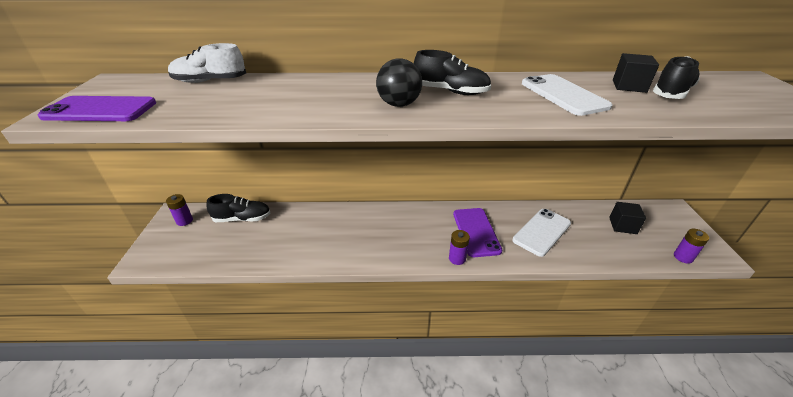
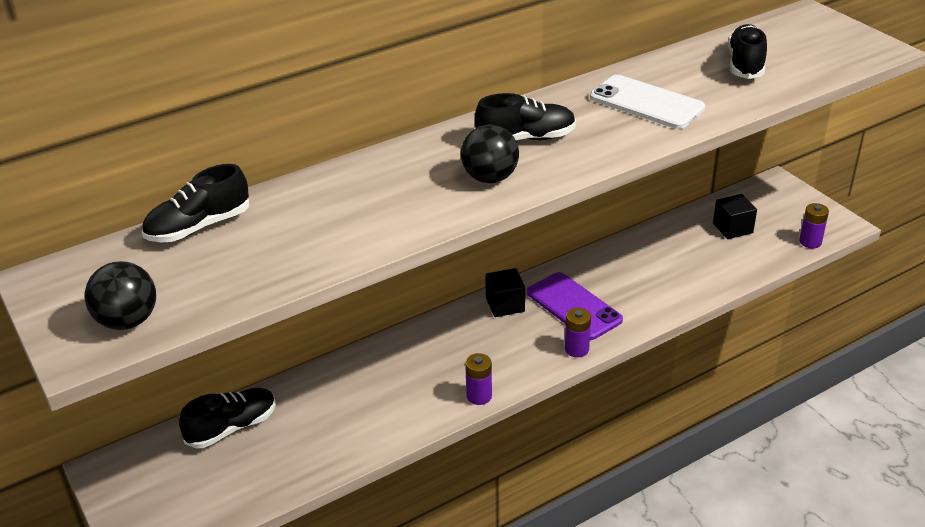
camera: 30 degrees left, 0 degrees up
(100, 110) = (128, 321): purple phone -> black ball
(184, 221) = (139, 471): purple battery -> purple battery (479, 396)
(210, 81) = (199, 227): white shoe -> black shoe
(542, 232) = (650, 273): white phone -> none
(629, 86) = (700, 67): black cube -> black cube (505, 304)

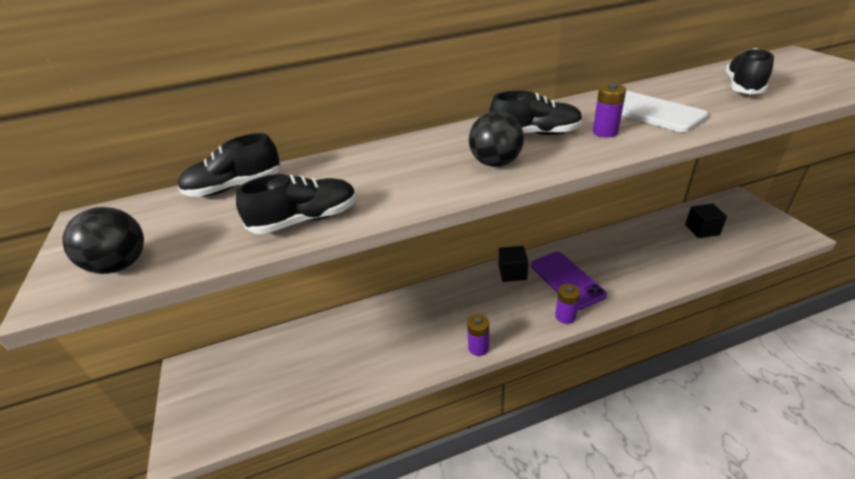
camera: 15 degrees right, 0 degrees up
(232, 427) = (286, 347): black shoe -> black shoe (305, 220)
(810, 242) = (772, 246): purple battery -> purple battery (605, 132)

